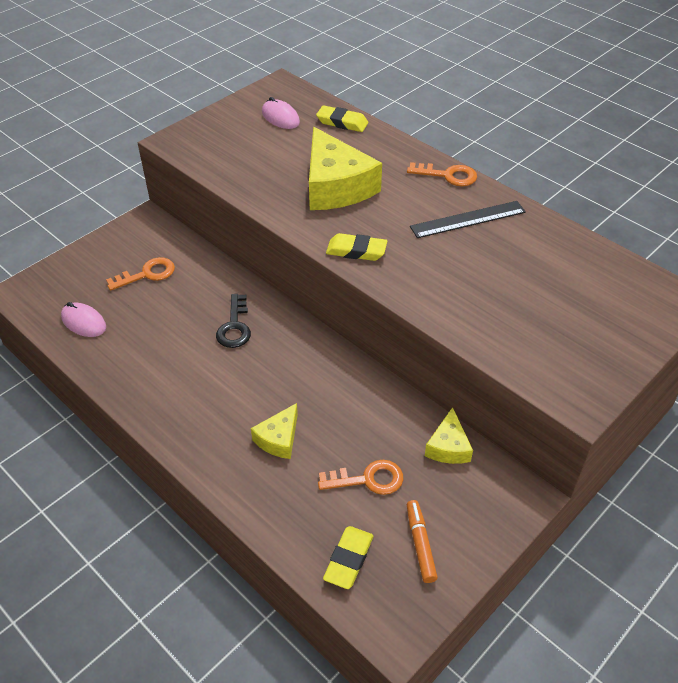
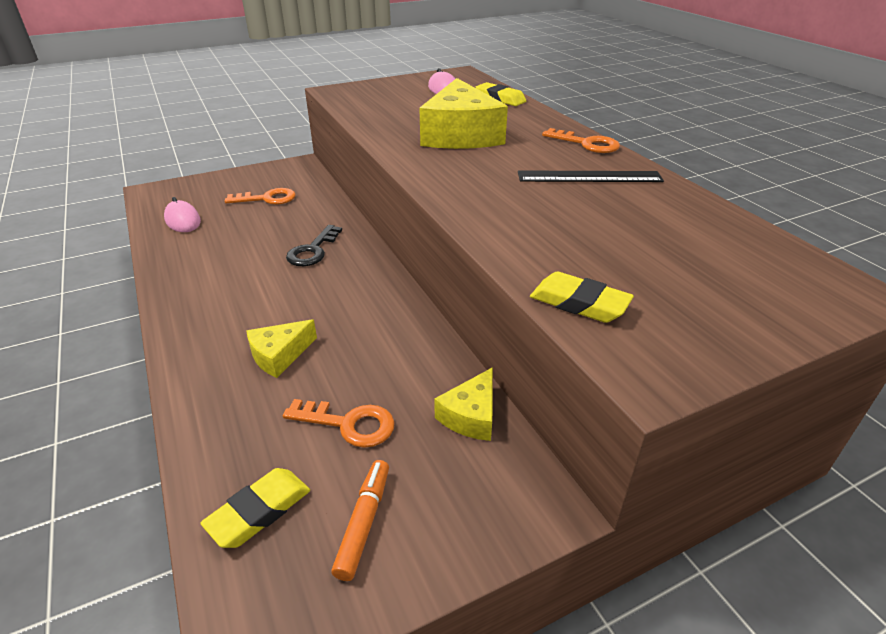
camera: 20 degrees right, 10 degrees down
(356, 251) = (444, 180): yellow eraser -> yellow eraser (579, 303)

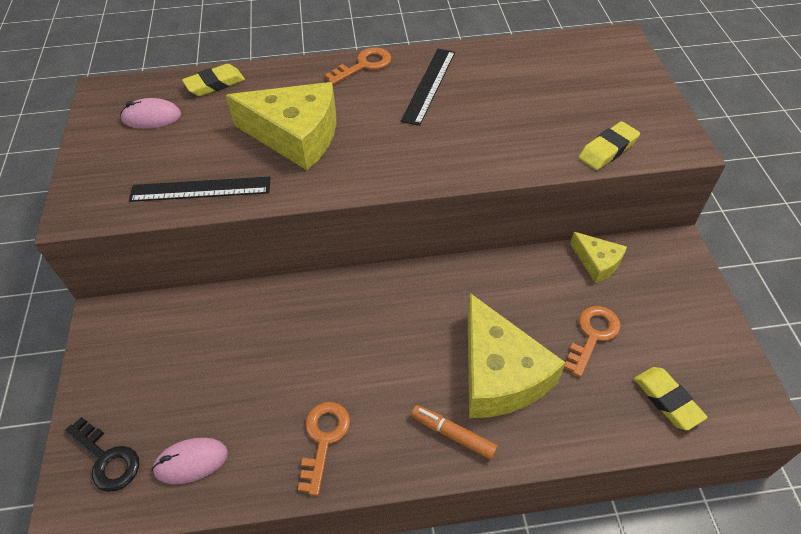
camera: 70 degrees left, 15 degrees up
(267, 199) = (184, 362): orange key -> orange key (324, 439)
(279, 355) = (499, 374): yellow cheese -> yellow cheese, size x1.96
(313, 250) = (332, 328): black key -> black key (106, 459)
(364, 522) = (681, 340): orange marker -> orange marker (453, 434)
(376, 116) = (200, 189): none -> black ruler

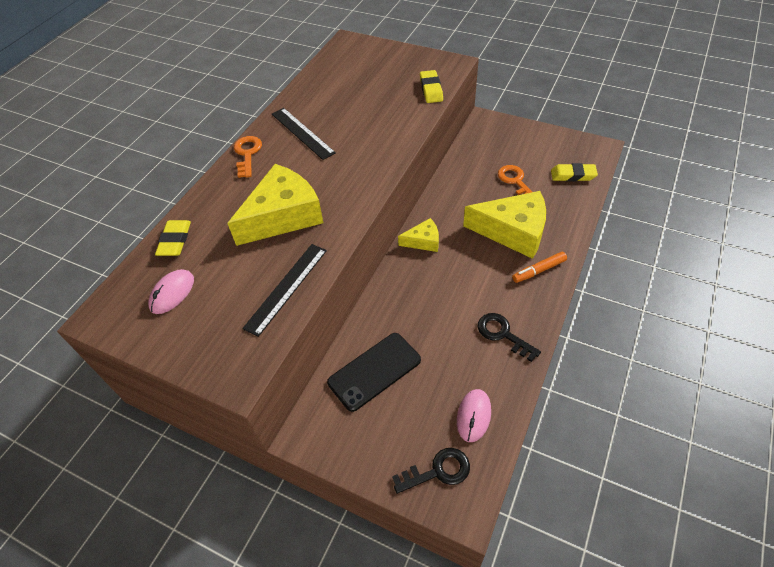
camera: 55 degrees left, 0 degrees up
(205, 336) = (374, 371): none -> black phone
(324, 439) = (503, 334): orange key -> black key
(597, 262) = (469, 154): yellow cheese -> yellow cheese (423, 241)

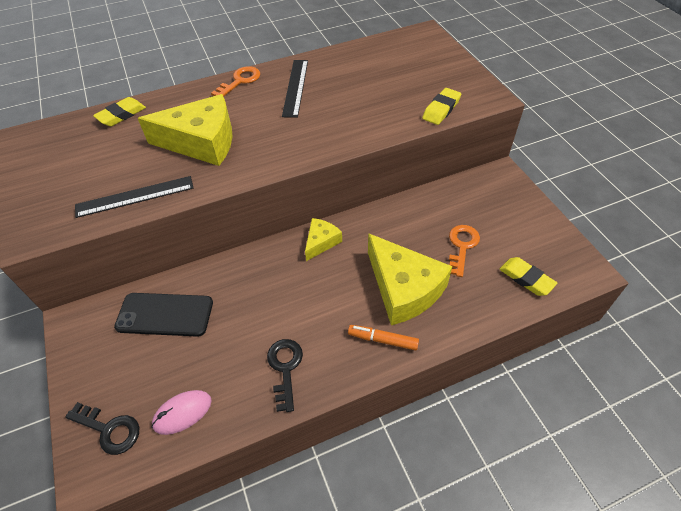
camera: 40 degrees right, 0 degrees up
(172, 293) = (75, 150): pink mouse -> none
(423, 241) = (321, 242): yellow cheese -> yellow cheese turned 90 degrees counterclockwise

